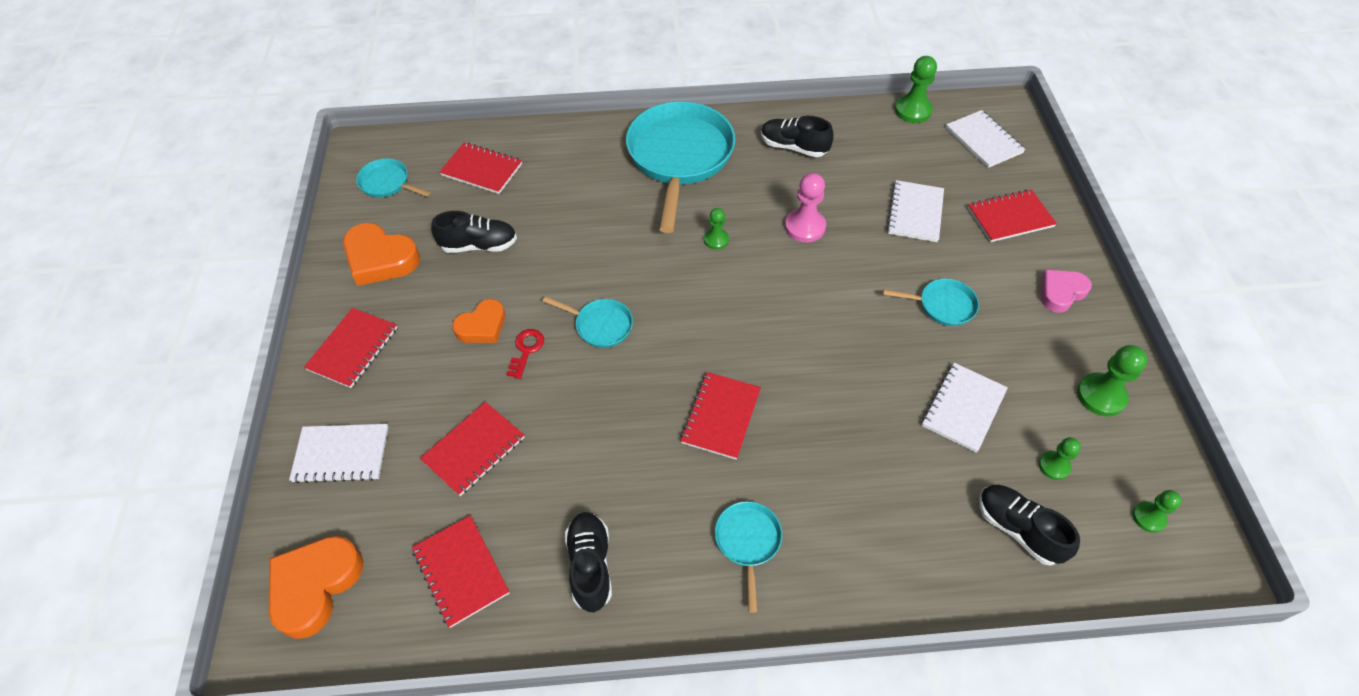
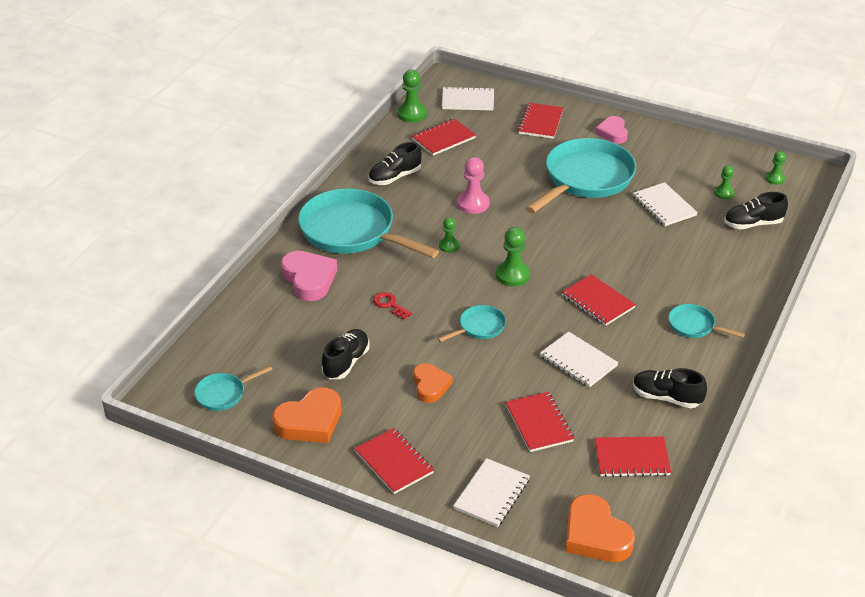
camera: 60 degrees left, 15 degrees down
(482, 170) = (262, 335): red notebook -> red notebook (443, 138)
(526, 350) = (472, 370): red key -> red key (389, 305)
(584, 162) = (309, 279): none -> pink heart
(915, 213) = (503, 155): white notebook -> white notebook (578, 361)
(942, 305) = (585, 179): turquoise pan -> turquoise pan, size x2.21
(1101, 396) = (692, 155): green pawn -> green pawn (512, 275)

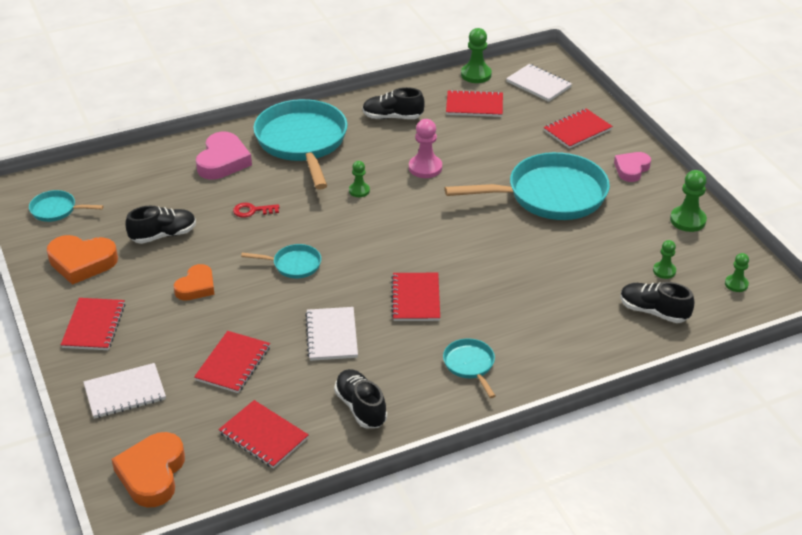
camera: 40 degrees right, 0 degrees up
(389, 305) = (252, 211): red key -> red key turned 90 degrees counterclockwise
(512, 275) = (376, 239): green pawn -> green pawn (687, 220)
(664, 206) = (589, 253): white notebook -> none

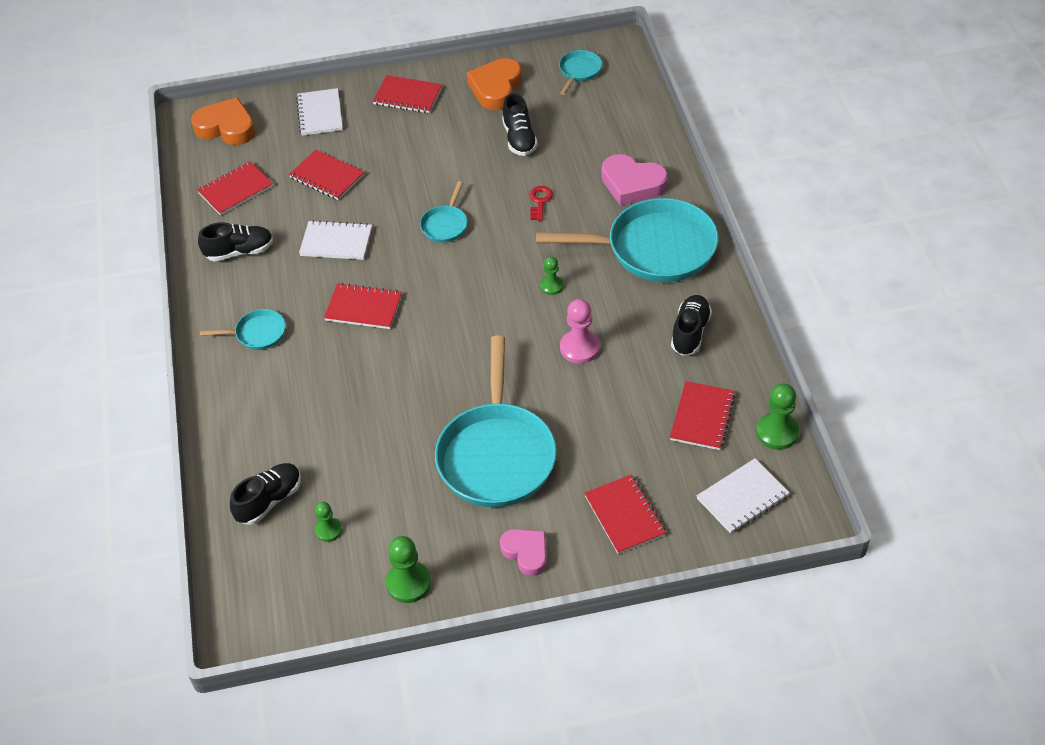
camera: 105 degrees right, 10 degrees up
(196, 287) = (436, 158): orange heart -> none
(736, 284) = (281, 595): green pawn -> none

